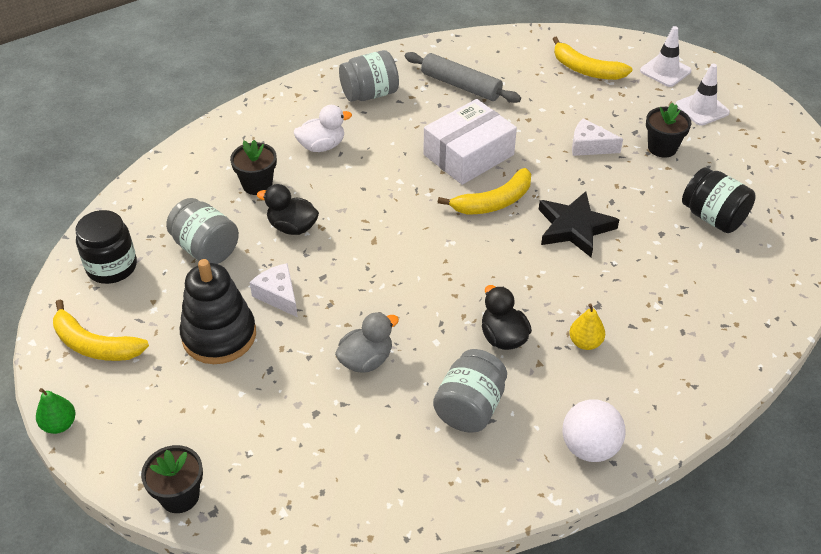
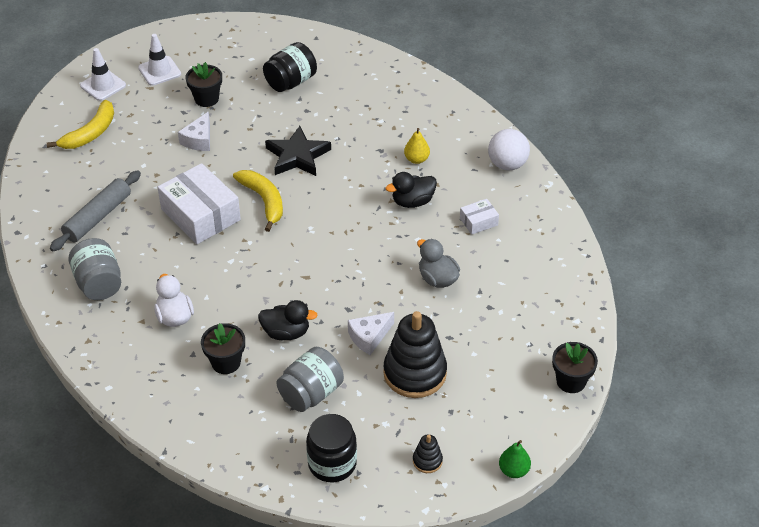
camera: 90 degrees left, 0 degrees up
(94, 344) = (427, 461): yellow banana -> black stacking toy
(292, 227) = (286, 332): black duck -> black duck turned 105 degrees counterclockwise
(470, 407) = (478, 222): grey jar -> white box

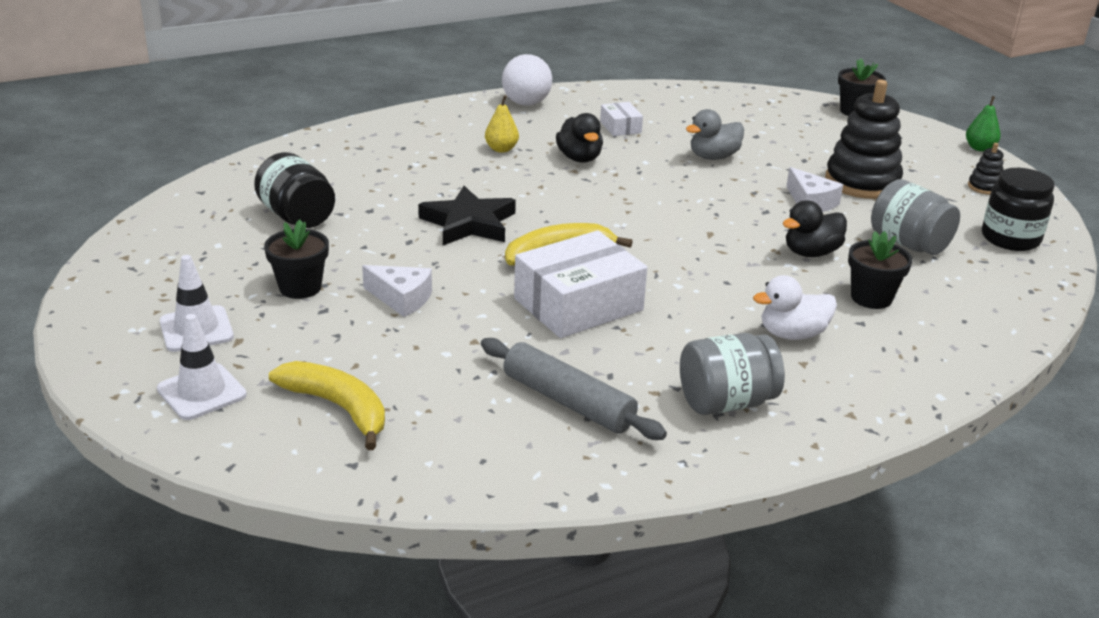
camera: 85 degrees left, 15 degrees down
(286, 332) = (811, 253): black duck -> black duck turned 135 degrees counterclockwise

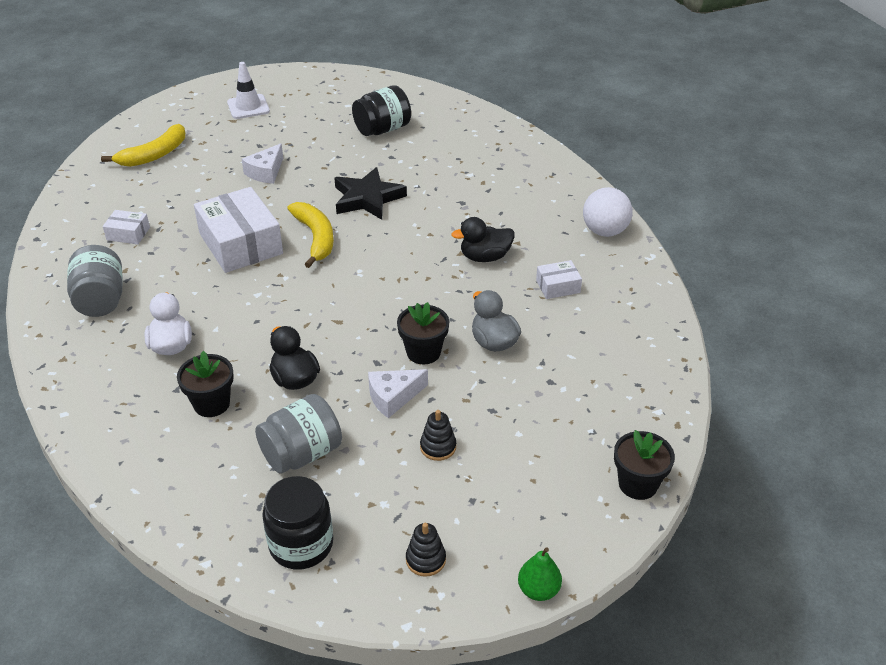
camera: 95 degrees right, 10 degrees up
(202, 392) = (185, 114): white traffic cone -> none
(300, 287) = (288, 136): black flower pot -> black flower pot (423, 352)
(501, 149) = (500, 215): yellow pear -> none
(568, 402) = (128, 234): grey rolling pin -> white box
(862, 182) = (438, 447): black stacking toy -> black stacking toy, size x0.45

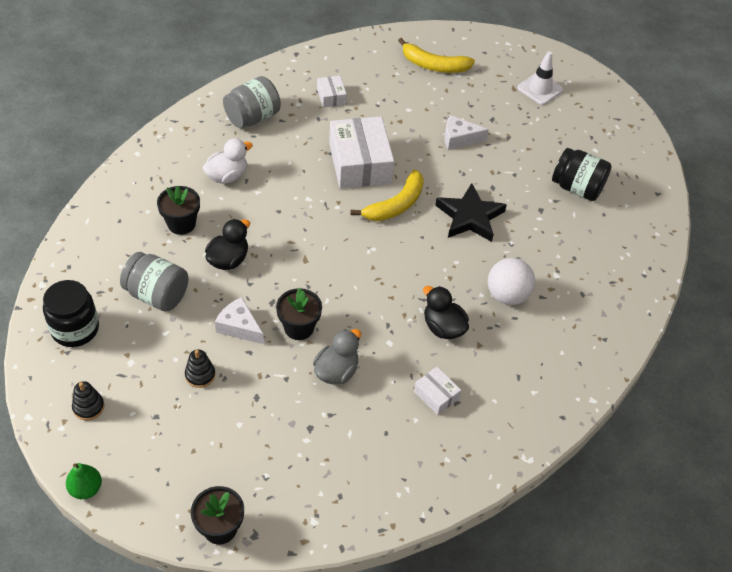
camera: 60 degrees right, 10 degrees up
(240, 244) = (360, 163): white box -> white box turned 45 degrees counterclockwise
(605, 231) = (541, 409): white ball -> white ball (507, 295)

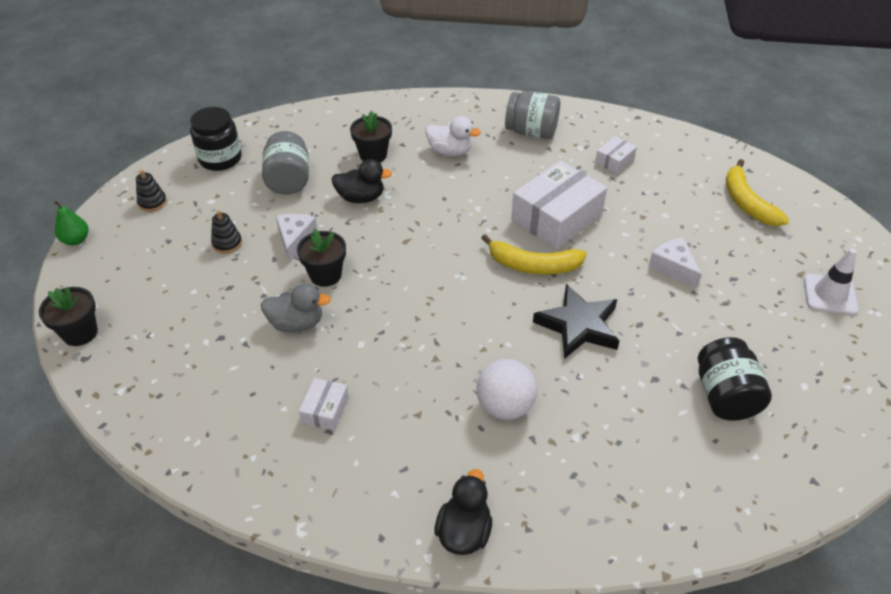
camera: 60 degrees right, 5 degrees down
(443, 327) = (414, 374): black duck -> black duck (464, 532)

